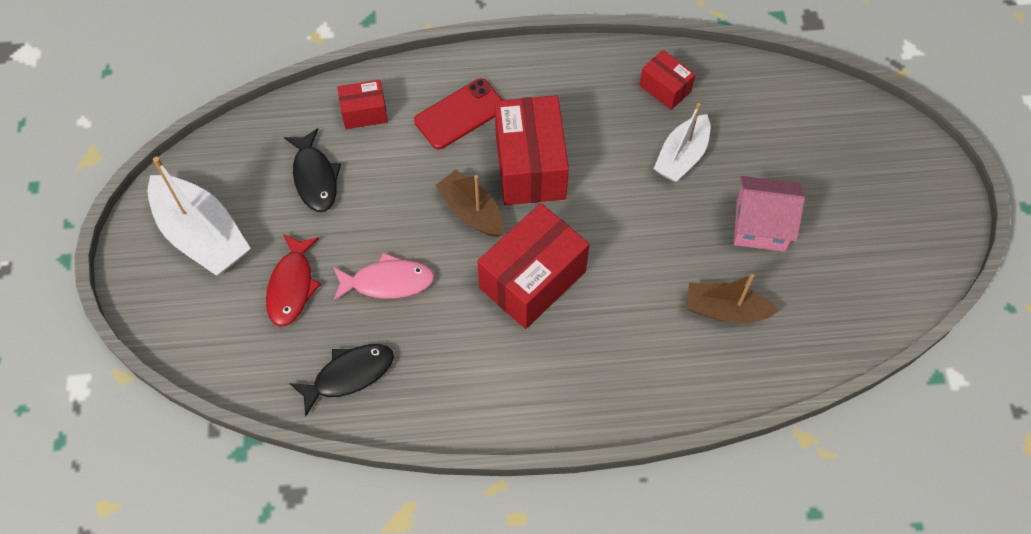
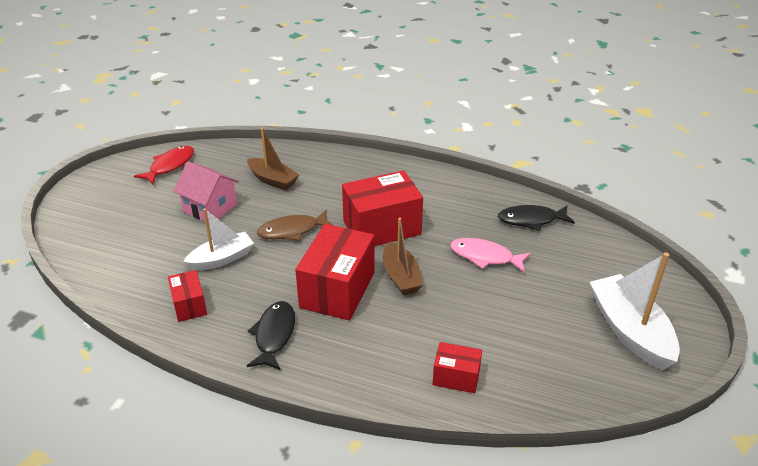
camera: 155 degrees left, 25 degrees down
(292, 286) = (559, 276): red fish -> red fish (170, 166)
(315, 177) = (520, 341): black fish -> black fish (274, 335)
(460, 114) = (370, 346): red phone -> none
(635, 230) = (292, 231): none -> brown fish

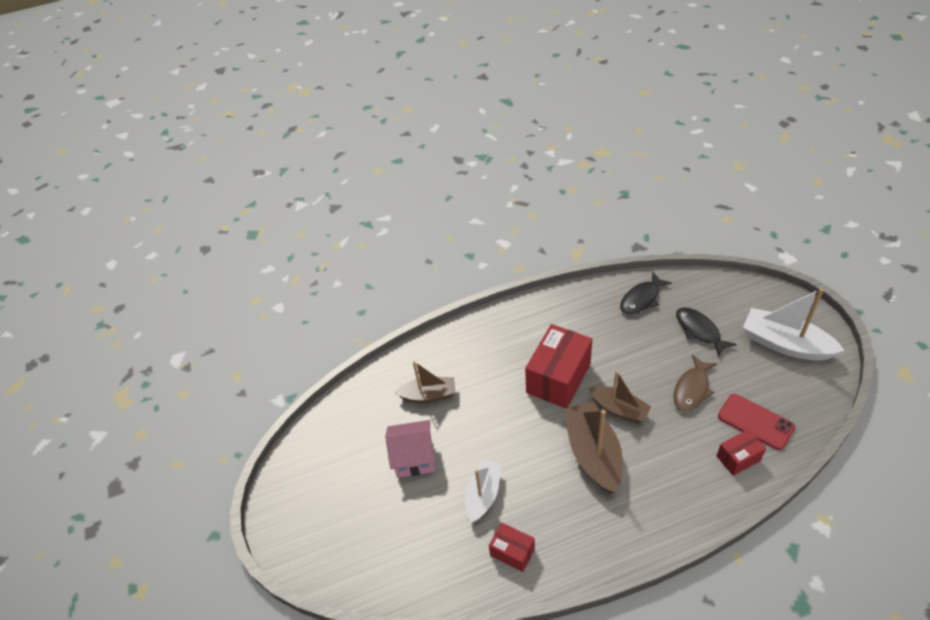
camera: 35 degrees left, 10 degrees up
(170, 166) = (326, 444): red fish -> none
(274, 335) = (599, 524): black fish -> black fish (699, 331)
(292, 231) = (501, 429): brown fish -> brown fish (692, 389)
(337, 290) = (593, 453): red box -> brown boat
(485, 257) = (649, 351): pink fish -> none
(512, 364) = (755, 422): none -> red phone

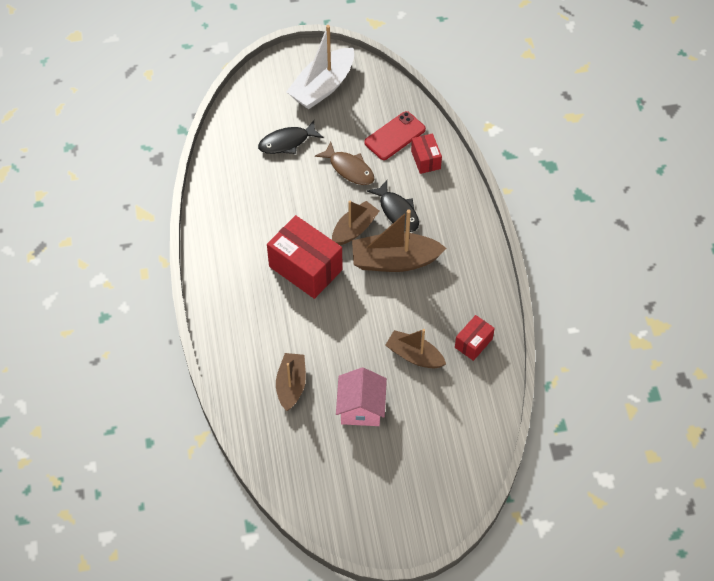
camera: 85 degrees left, 10 degrees up
(483, 494) = (414, 355): white boat -> brown boat
(641, 299) = (232, 175): black fish -> black fish (397, 211)

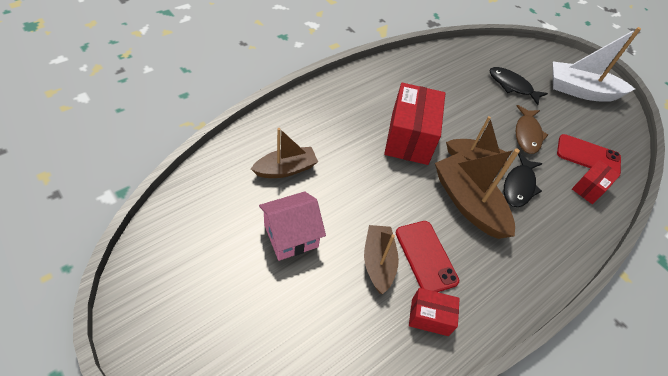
camera: 55 degrees right, 5 degrees down
(426, 319) = (426, 256): none -> red phone

